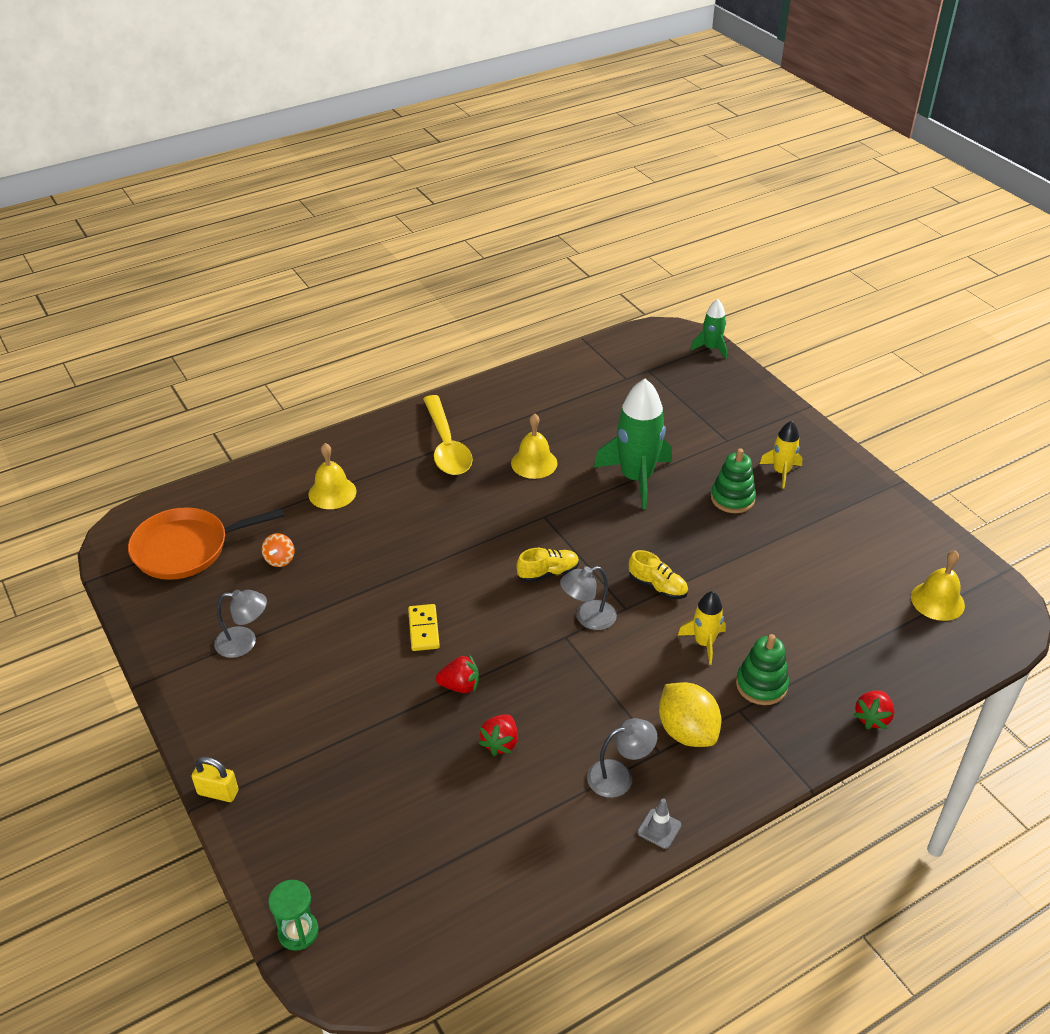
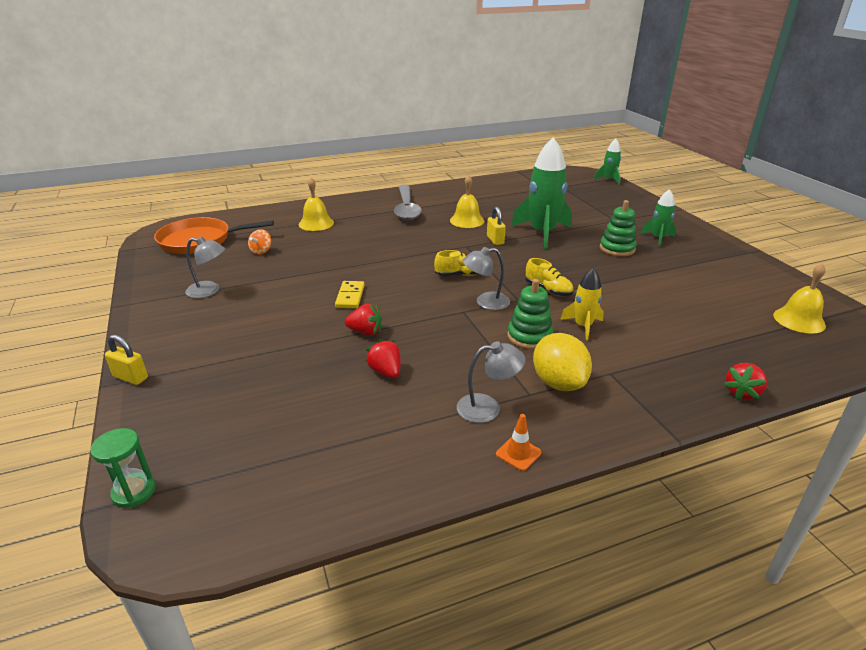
camera: 10 degrees right, 10 degrees down
(446, 445) = (406, 208): yellow spoon -> grey spoon
(500, 743) = (386, 372): red strawberry -> red strawberry turned 120 degrees clockwise
(578, 500) = (495, 240): none -> yellow padlock
(659, 829) = (518, 453): grey traffic cone -> orange traffic cone
(761, 685) = (633, 358): green stacking toy -> green stacking toy (529, 336)
(781, 472) = (658, 238): yellow rocket -> green rocket

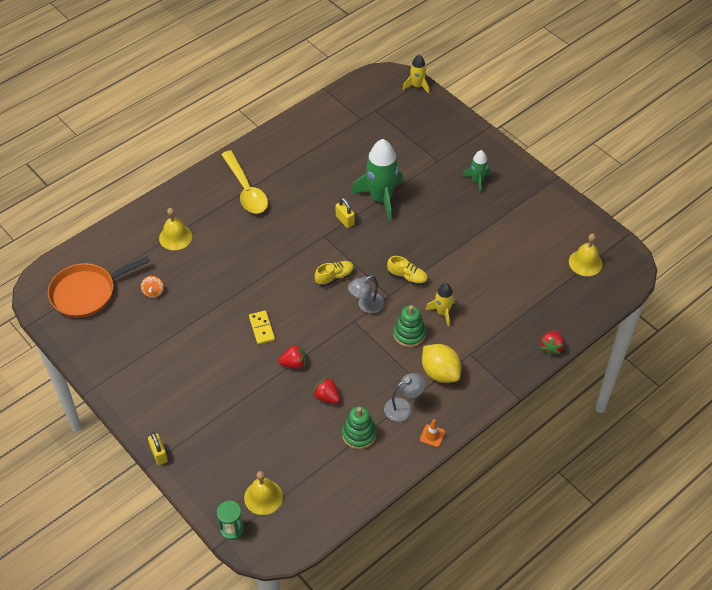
camera: 20 degrees left, 20 degrees up
(131, 377) = (159, 454): yellow padlock -> yellow padlock turned 60 degrees clockwise
(209, 291) = (146, 354): grey lamp -> none
(406, 208) = (246, 190): grey spoon -> yellow spoon
(467, 220) = (309, 195): yellow bell -> yellow bell (263, 497)
(608, 180) = (417, 86): green rocket -> yellow rocket
(617, 248) = (447, 205): green stacking toy -> green stacking toy (359, 434)

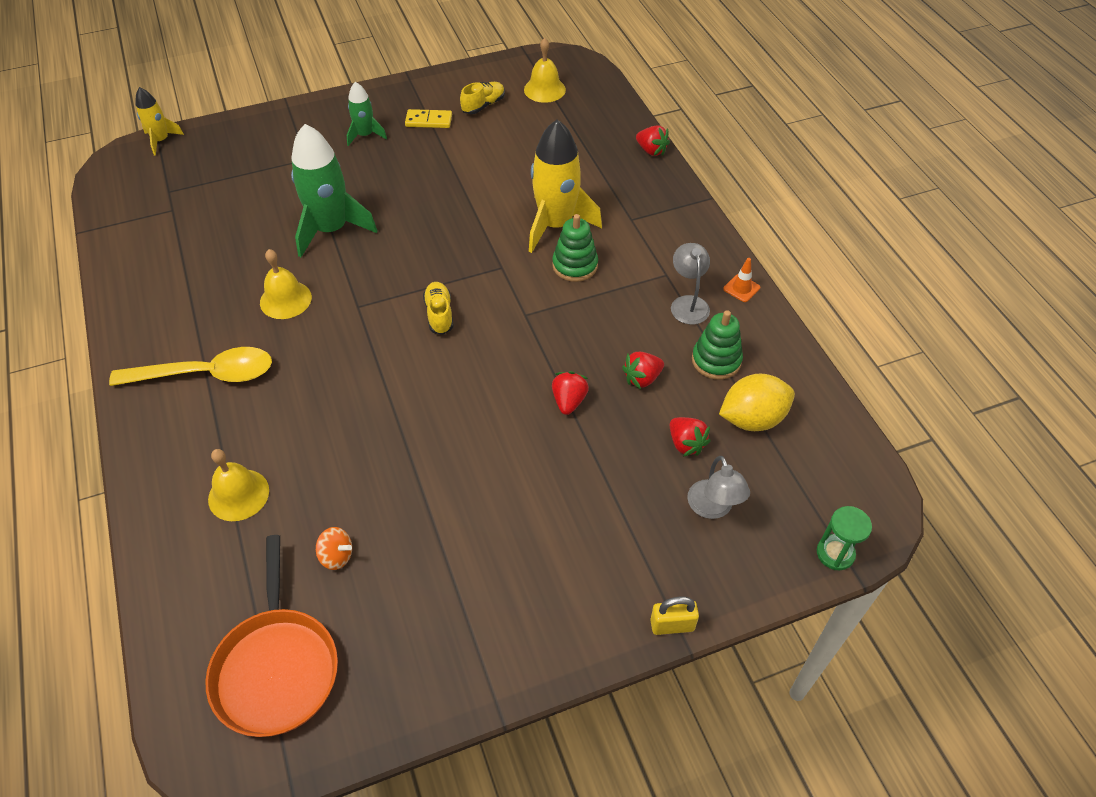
camera: 70 degrees left, 0 degrees up
(262, 328) = (487, 423): yellow domino -> yellow domino (429, 121)
(263, 497) = (789, 498): yellow bell -> yellow bell (285, 299)
(284, 433) = (686, 444): none -> red strawberry
(345, 220) = (345, 276): yellow padlock -> none
(366, 305) = (506, 295): grey lamp -> grey lamp (713, 508)
(407, 277) = (481, 241): yellow shoe -> yellow shoe (483, 105)
(440, 373) = (648, 254): yellow lemon -> yellow lemon (752, 419)
(442, 312) = (555, 225): yellow rocket -> yellow rocket, size x1.88

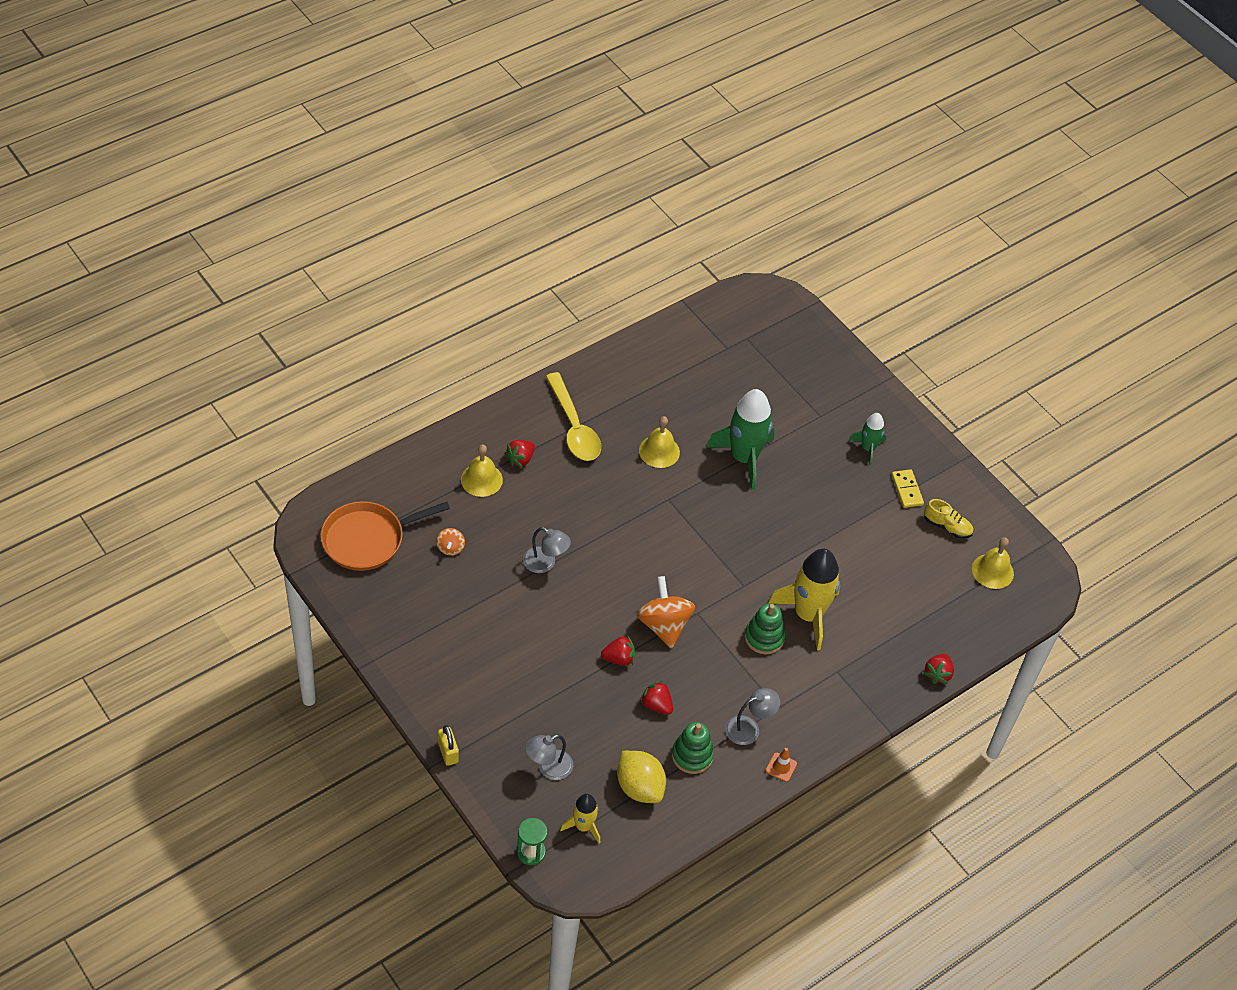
camera: 70 degrees right, 0 degrees up
(161, 140) = (803, 311): yellow rocket -> yellow rocket (583, 826)
(404, 448) = (545, 563): none -> grey lamp
(439, 314) = (677, 554): yellow shoe -> none
(533, 348) = (664, 625): none -> orange spinning top
(686, 444) = (601, 743): red strawberry -> red strawberry (520, 459)

